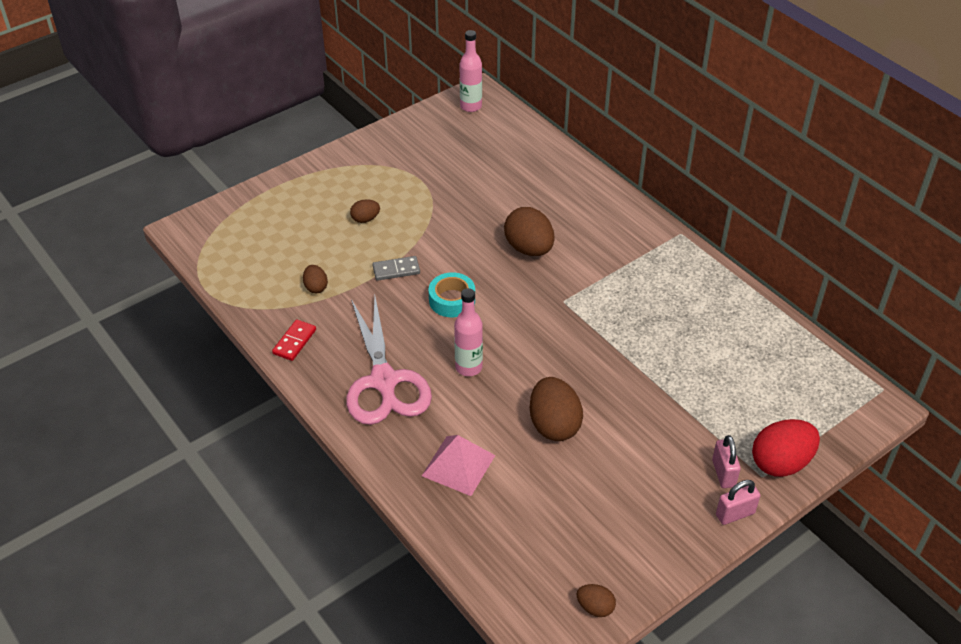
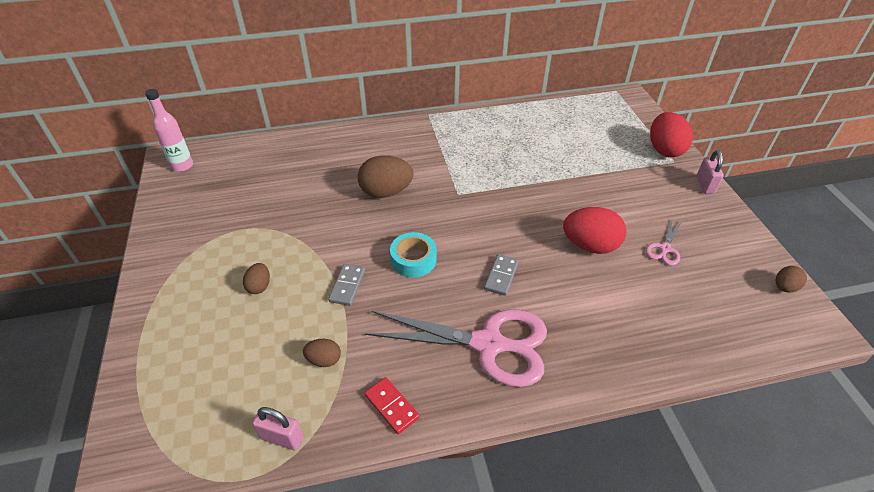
camera: 65 degrees left, 0 degrees up
(458, 465) = (614, 323): pink pyramid -> none
(468, 367) = (501, 276): pink bottle -> grey domino
(554, 425) = (590, 245): brown egg -> red egg
(590, 490) = (664, 248): none -> pink scissors
(723, 473) = (666, 177): pink padlock -> pink padlock (282, 438)

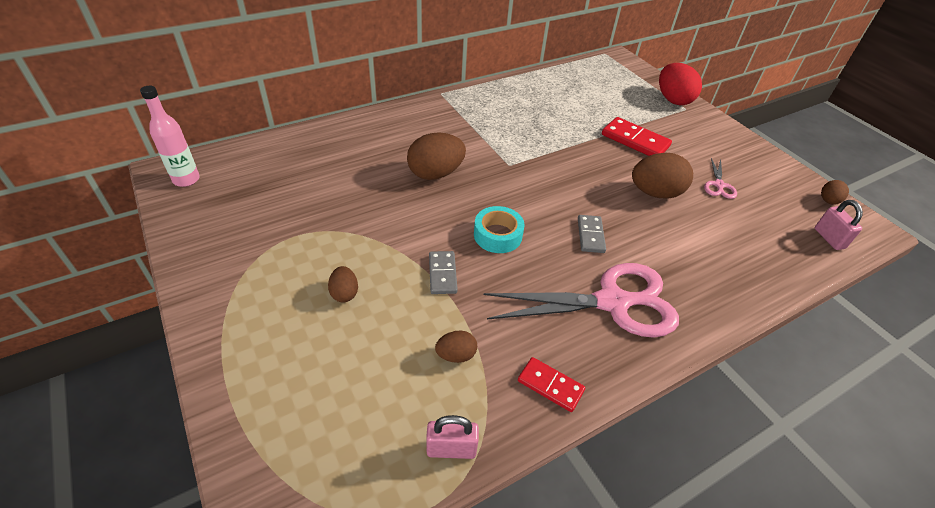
camera: 20 degrees left, 0 degrees up
(590, 245) = (655, 193): red egg -> brown egg
(598, 188) = (635, 140): none -> red domino
(705, 185) = (721, 125): pink padlock -> pink padlock (829, 238)

